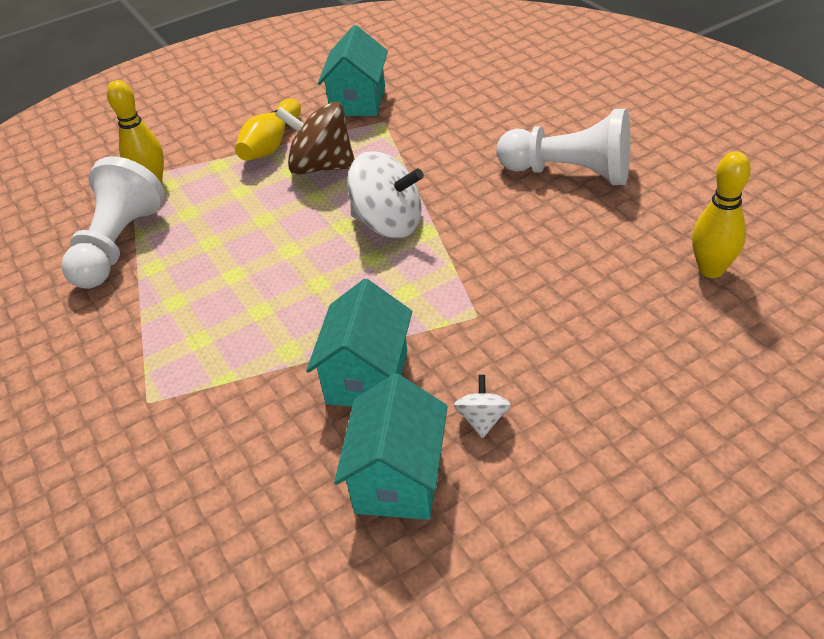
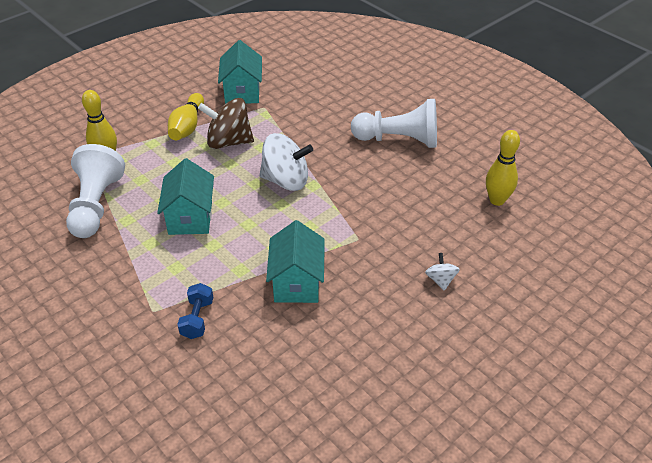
camera: 15 degrees left, 0 degrees up
(206, 420) = (197, 319): none -> blue dumbbell
(398, 478) = (332, 343): turquoise house -> turquoise house (190, 217)
(482, 419) = (375, 303): white spinning top -> white spinning top (440, 280)

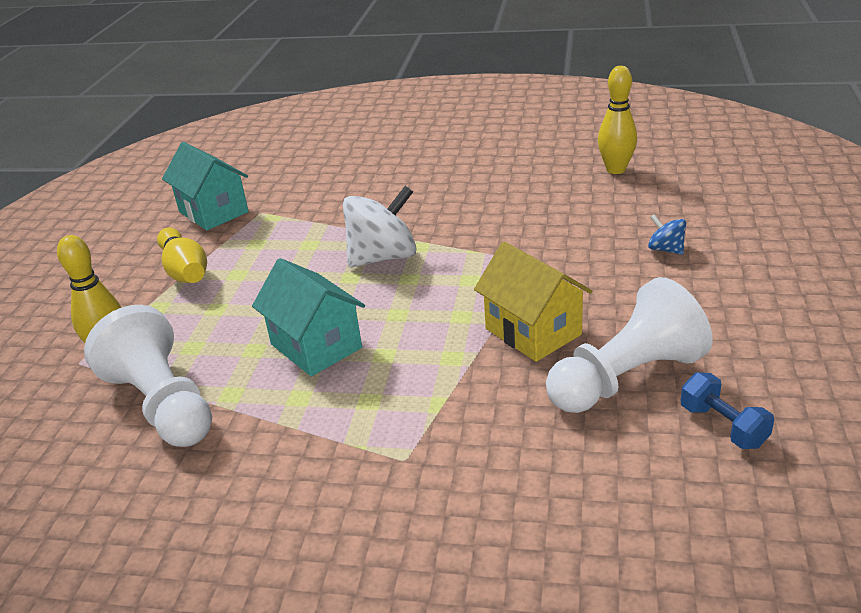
camera: 35 degrees left, 10 degrees down
(197, 319) = (472, 431): blue dumbbell -> blue dumbbell (723, 426)
(228, 142) = (261, 259): brown spinning top -> none
(297, 283) = (533, 331): turquoise house -> yellow house
(399, 140) = (453, 171): white pawn -> white pawn (626, 378)
(440, 280) = (665, 249): white spinning top -> blue spinning top

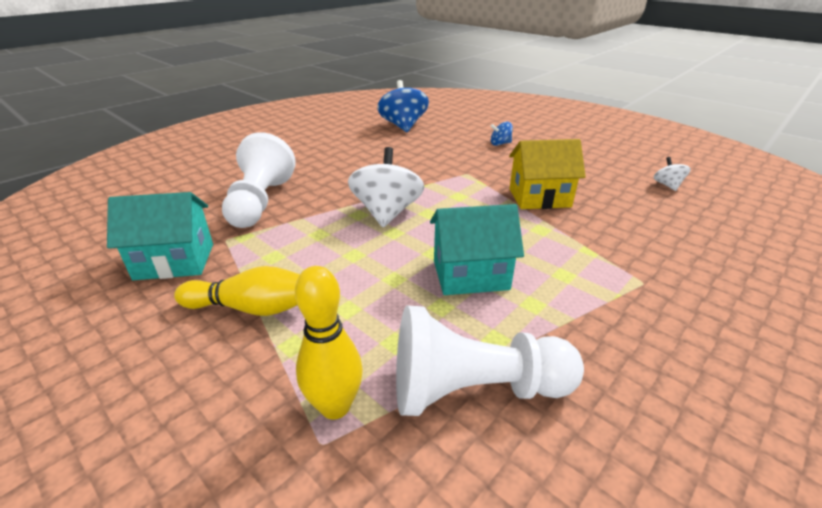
camera: 60 degrees left, 0 degrees up
(616, 169) = (403, 126): yellow bowling pin -> blue spinning top
(626, 378) = (609, 191): white pawn -> white pawn (260, 202)
(723, 426) = (667, 185): blue dumbbell -> white spinning top

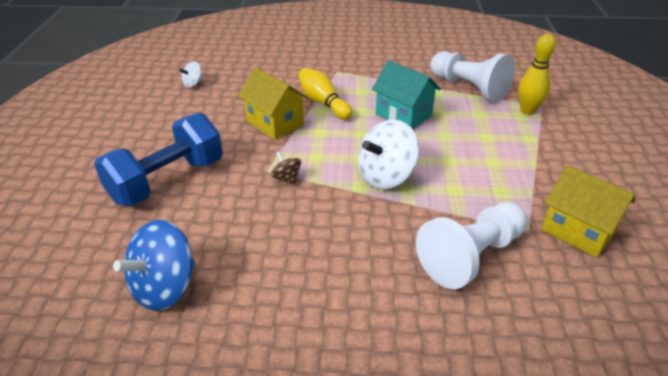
camera: 130 degrees left, 5 degrees up
(175, 261) = (578, 231): turquoise house -> yellow house
(252, 308) = (539, 165): yellow bowling pin -> yellow bowling pin (323, 103)
(446, 176) = (286, 178): none -> brown spinning top
(500, 144) = (167, 181): blue spinning top -> blue dumbbell

